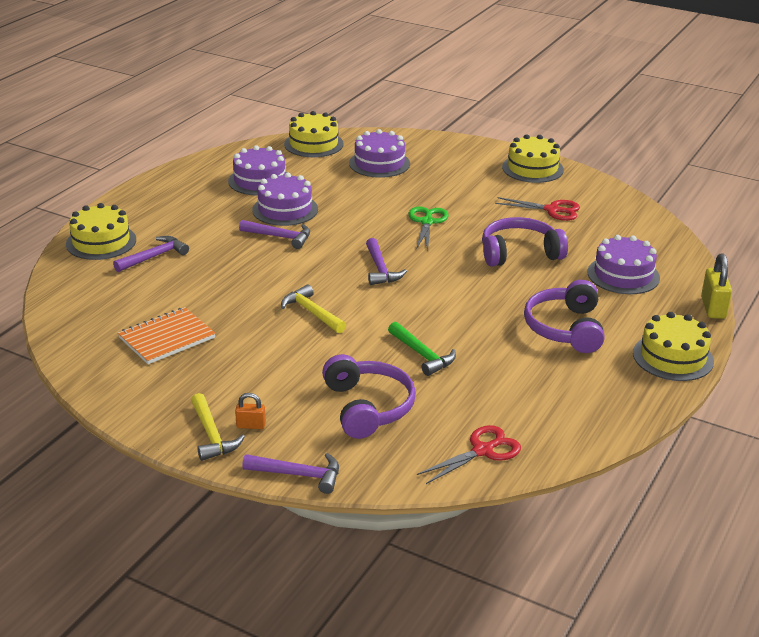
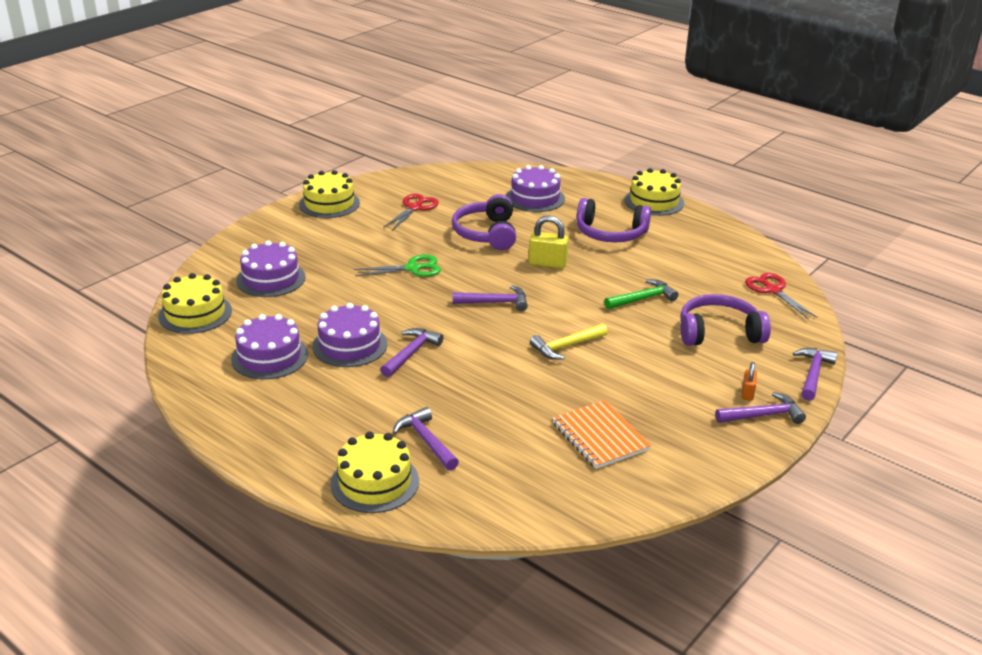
camera: 80 degrees left, 0 degrees up
(212, 435) = (763, 415): yellow hammer -> purple hammer
(427, 222) = (413, 268): green scissors -> green scissors turned 150 degrees clockwise
(713, 308) = (590, 175): yellow padlock -> yellow padlock (547, 263)

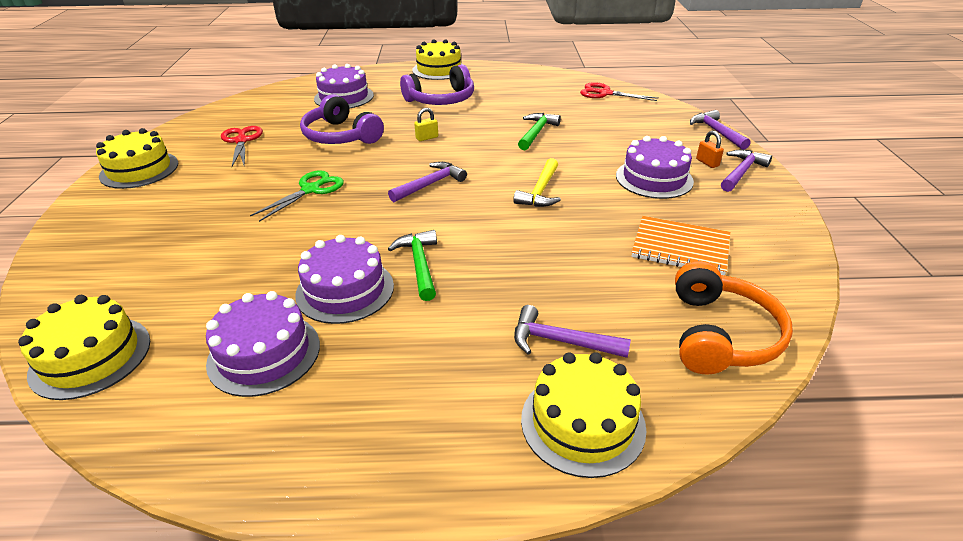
camera: 40 degrees left, 5 degrees up
(271, 279) = (156, 268): purple cake -> purple cake (654, 178)
(411, 353) = (419, 265): purple hammer -> green hammer
(528, 495) = (720, 334): none -> orange headphones
(547, 263) = (427, 138): yellow padlock -> yellow padlock, size x0.58
(719, 333) = (621, 132): purple headphones -> none

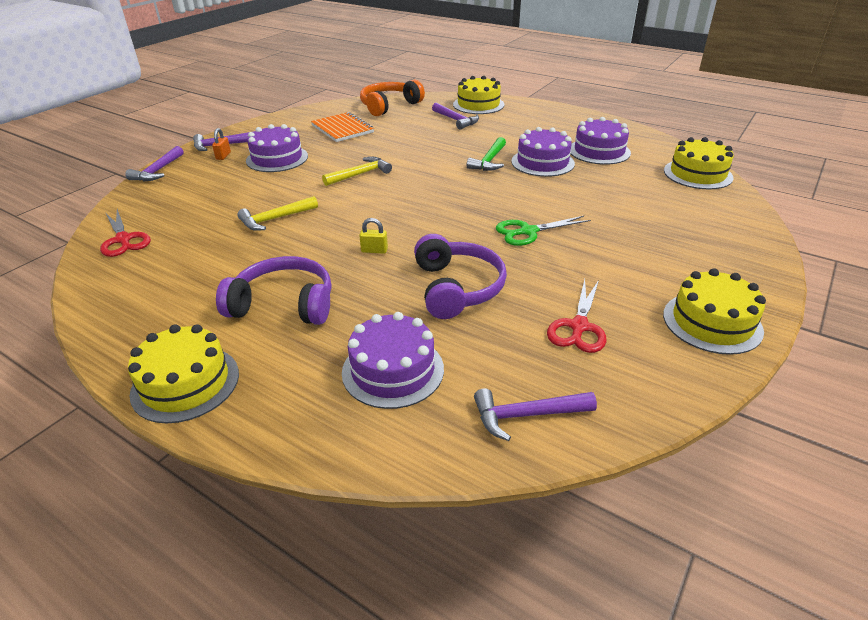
camera: 145 degrees left, 0 degrees up
(430, 184) = (428, 204): purple hammer -> purple hammer (527, 415)
(536, 133) = (275, 219): green hammer -> yellow hammer

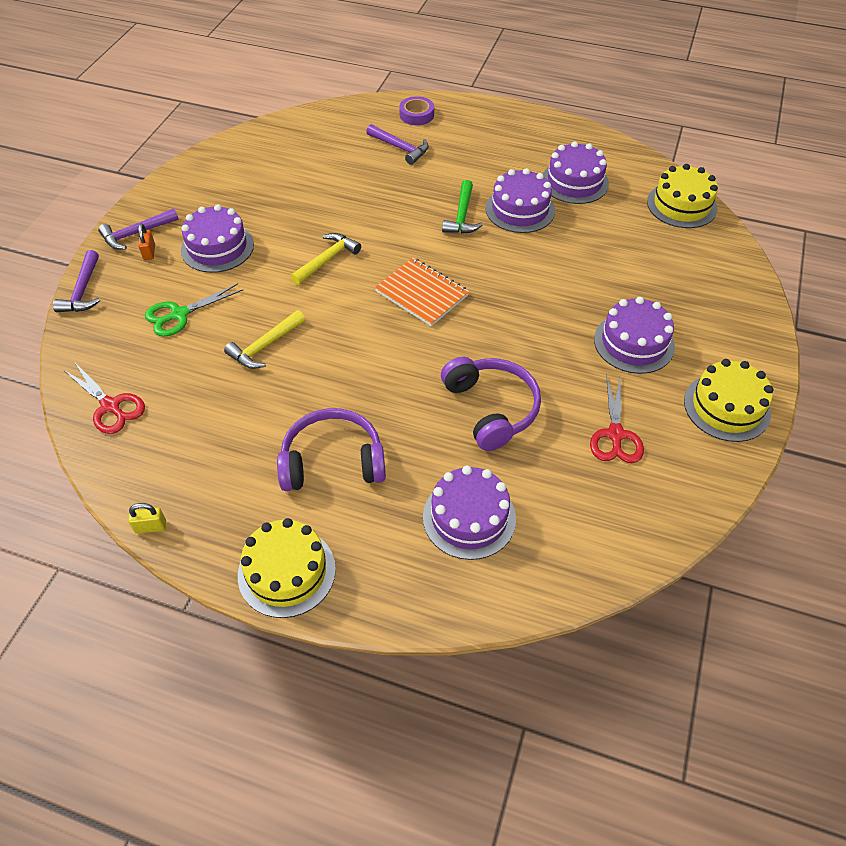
camera: 15 degrees left, 15 degrees up
(342, 129) = (271, 182): orange notebook -> orange notebook (422, 293)
(374, 250) = (391, 373): yellow padlock -> yellow padlock (151, 527)
(389, 106) = (310, 131): orange headphones -> none
(478, 104) = (416, 115): yellow cake -> purple tape
(527, 415) = (598, 540): purple hammer -> none
(528, 231) = (535, 320): green scissors -> green scissors (179, 314)
(621, 259) = (634, 343): none -> purple cake

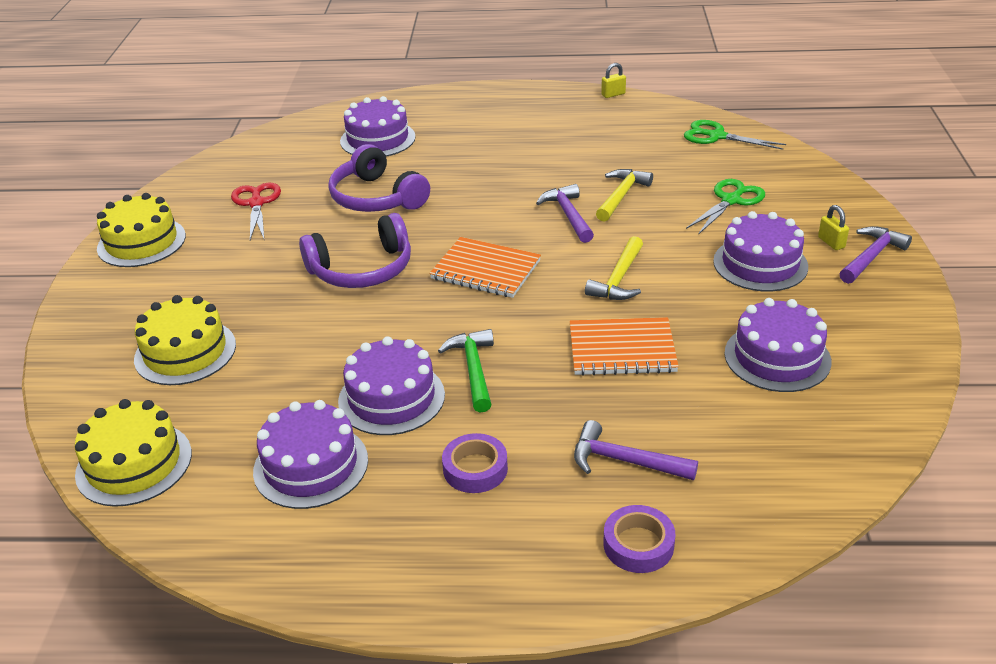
camera: 165 degrees right, 15 degrees down
(83, 290) = (853, 198): purple hammer -> purple hammer (568, 215)
(110, 406) = (716, 136): red scissors -> green scissors
(149, 252) = (831, 242): orange padlock -> yellow padlock
(286, 572) = (500, 96): yellow cake -> yellow cake (185, 352)
(332, 461) = (502, 144): purple headphones -> purple headphones (362, 269)
(361, 207) = (622, 349): none -> orange notebook
(482, 161) = (475, 469): none -> purple tape
(634, 343) = (232, 274): purple cake -> purple cake (777, 357)

